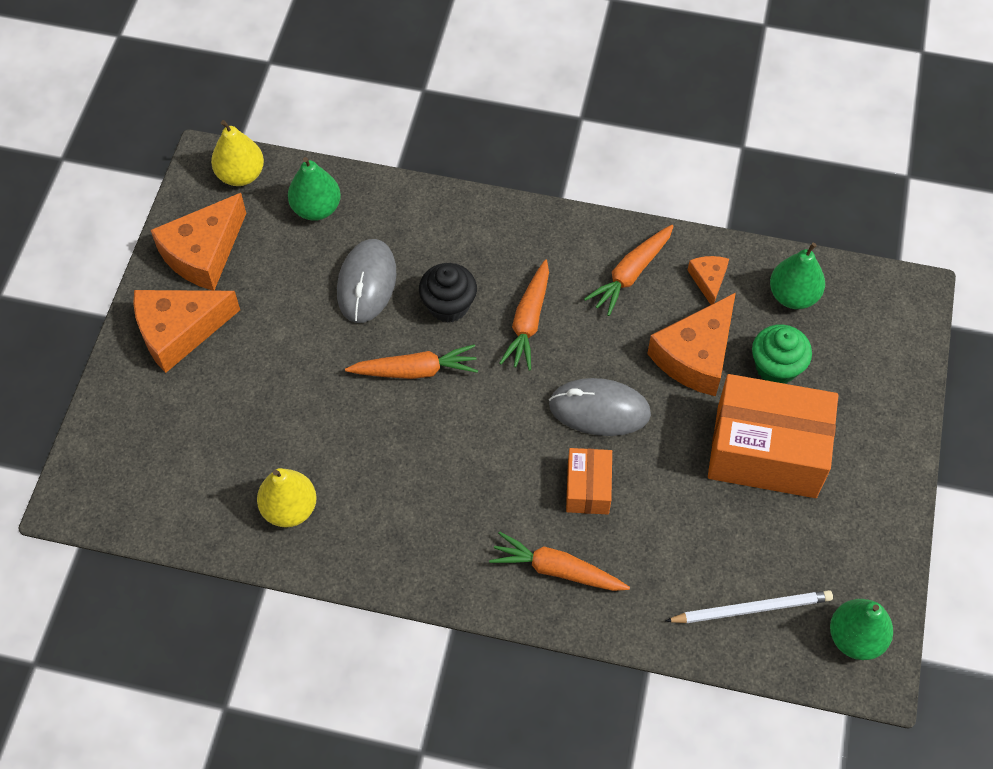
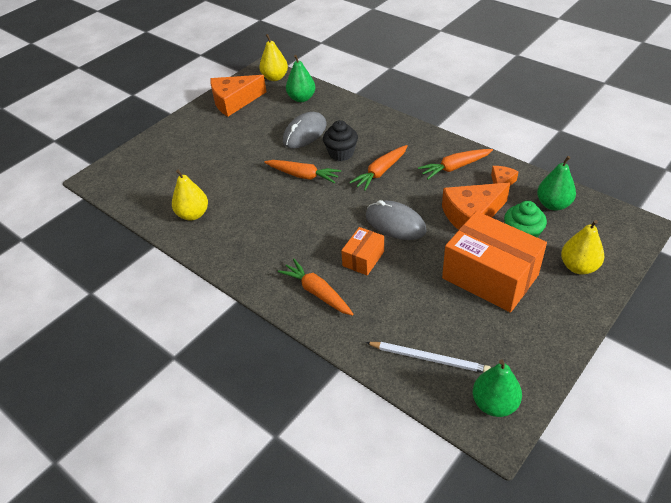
camera: 30 degrees right, 15 degrees down
(179, 331) = (199, 127): orange cheese -> none
(866, 391) = (578, 267): none -> yellow pear

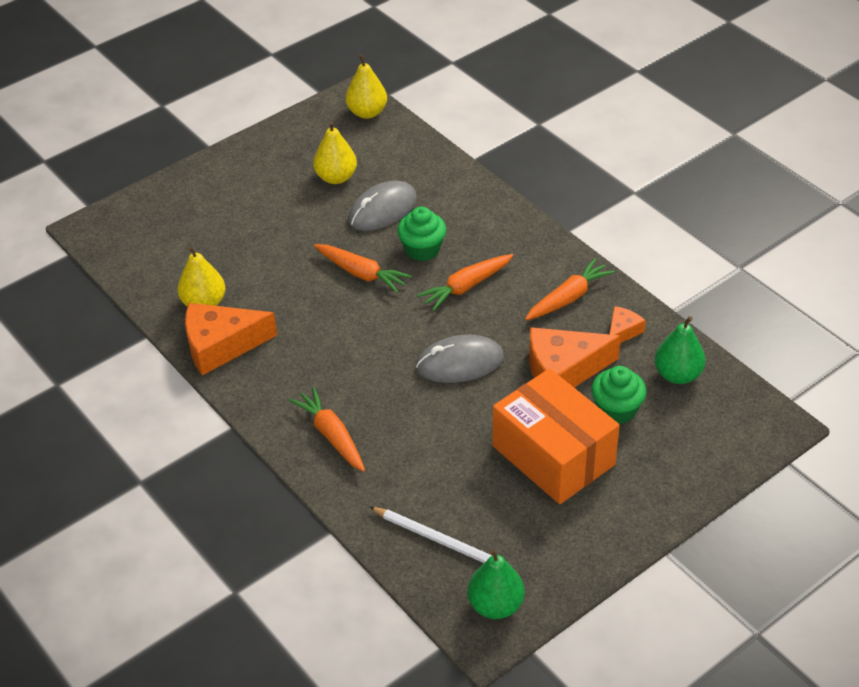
camera: 10 degrees right, 0 degrees up
(234, 101) = (300, 142): orange cheese -> orange cheese (221, 345)
(301, 98) = (394, 153): green pear -> none
(341, 153) = (422, 249): black cupcake -> green cupcake
(363, 258) = (403, 402): orange box -> none
(395, 223) = (460, 363): grey mouse -> grey mouse turned 60 degrees counterclockwise
(455, 167) = (568, 298): orange carrot -> orange carrot turned 150 degrees clockwise
(578, 267) = (671, 464): yellow pear -> yellow pear (336, 177)

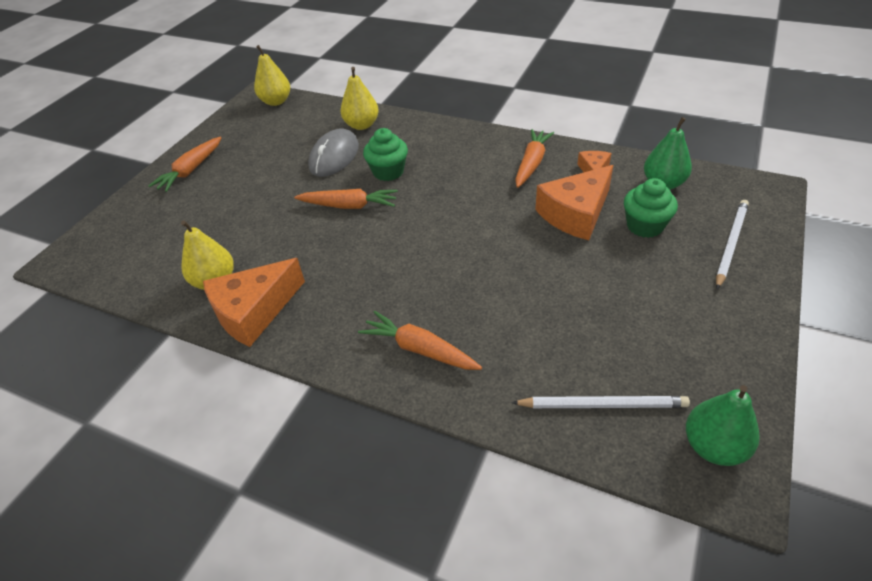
camera: 25 degrees left, 0 degrees up
(336, 177) = (279, 148): yellow pear -> yellow pear (362, 125)
(460, 363) = (487, 241): grey mouse -> none
(466, 287) = (445, 184): orange carrot -> orange carrot (191, 170)
(553, 455) = (630, 281): orange box -> none
(679, 461) = (731, 244): none -> white pencil

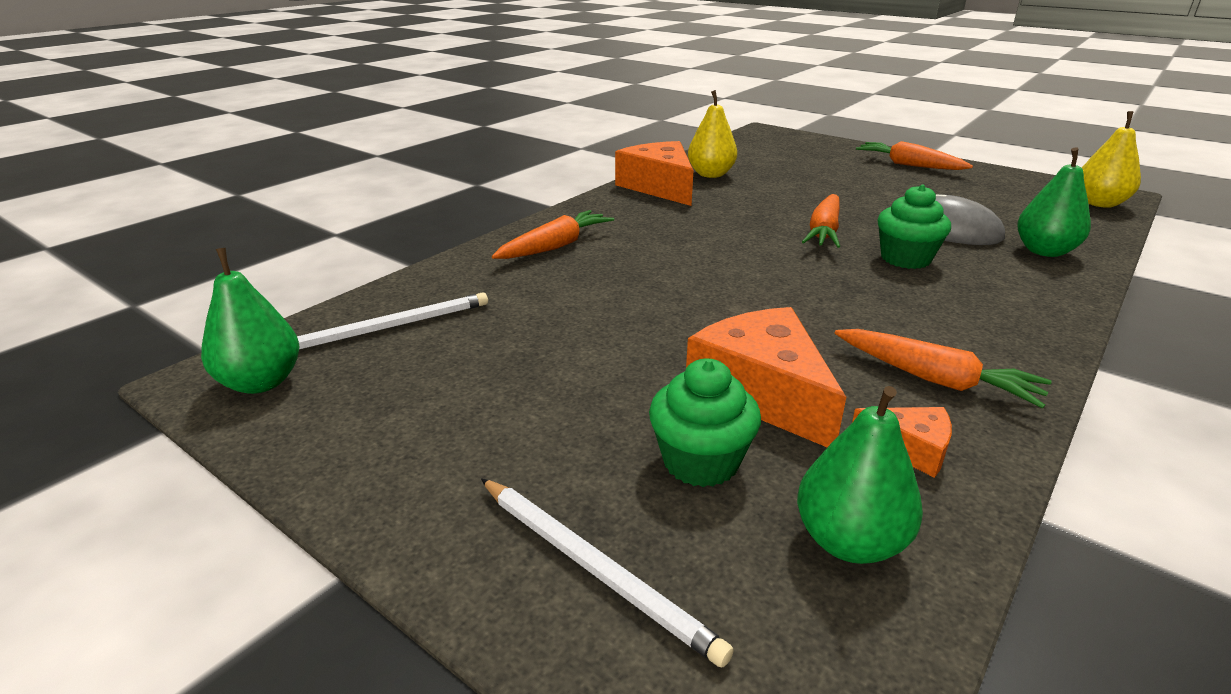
camera: 100 degrees right, 15 degrees down
(362, 125) = (1044, 251): yellow pear -> green pear
(602, 405) = (390, 327): white pencil -> white pencil turned 135 degrees counterclockwise

